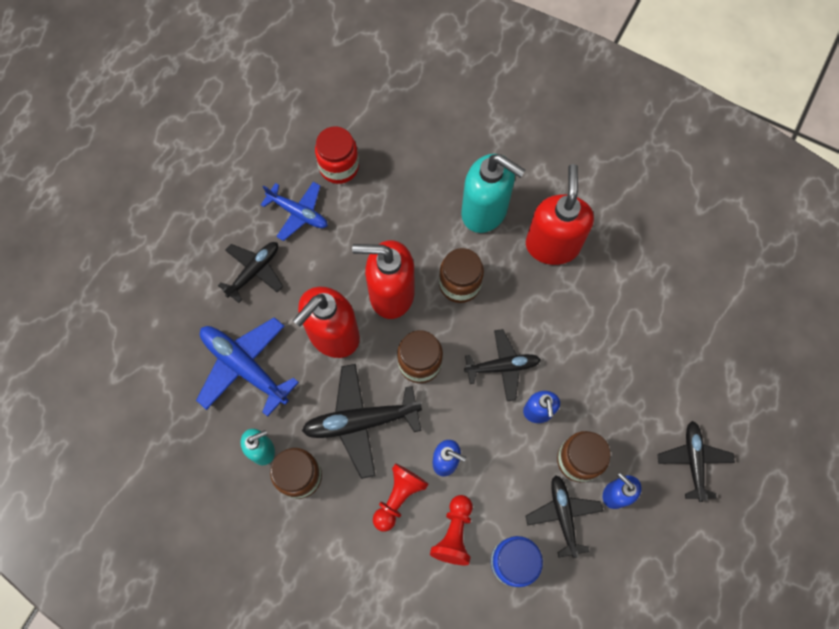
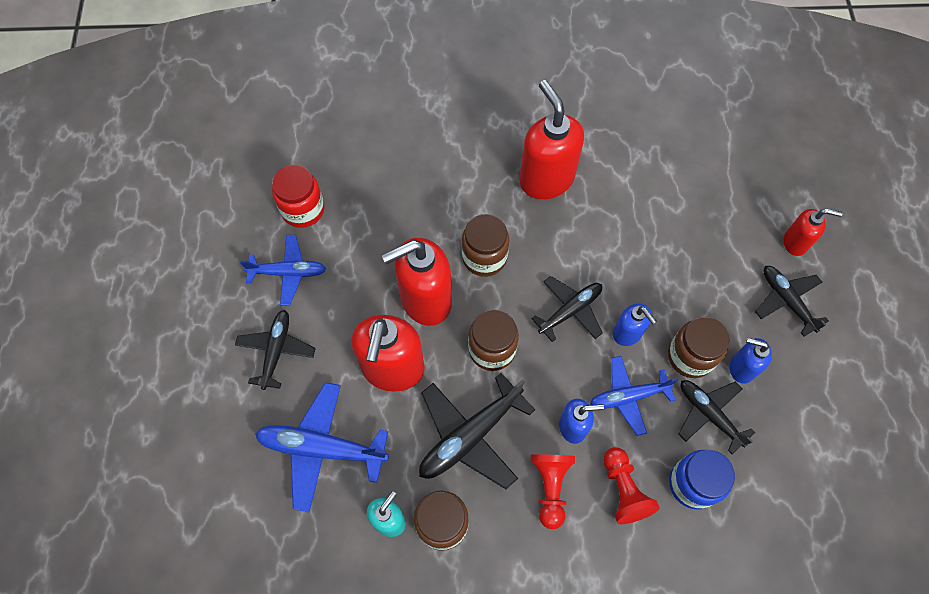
camera: 30 degrees left, 5 degrees down
(485, 211) = (467, 180): turquoise soap dispenser -> none
(505, 463) = (628, 397): none -> blue plane
(736, 416) = (795, 242): none -> red soap dispenser

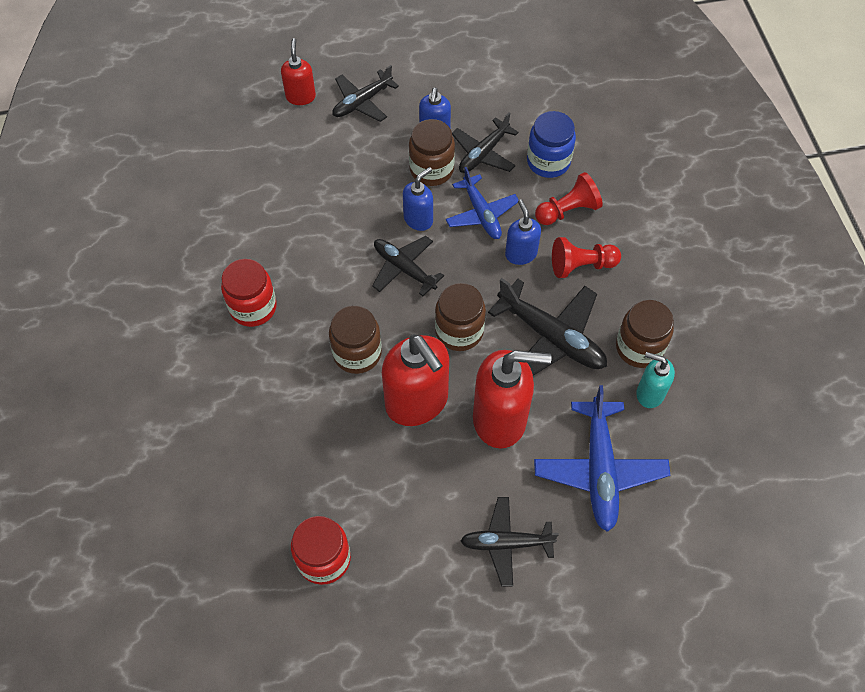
camera: 100 degrees left, 5 degrees down
(288, 272) = (409, 555): blue plane -> none
(546, 179) = (253, 307): red soap dispenser -> red jar

